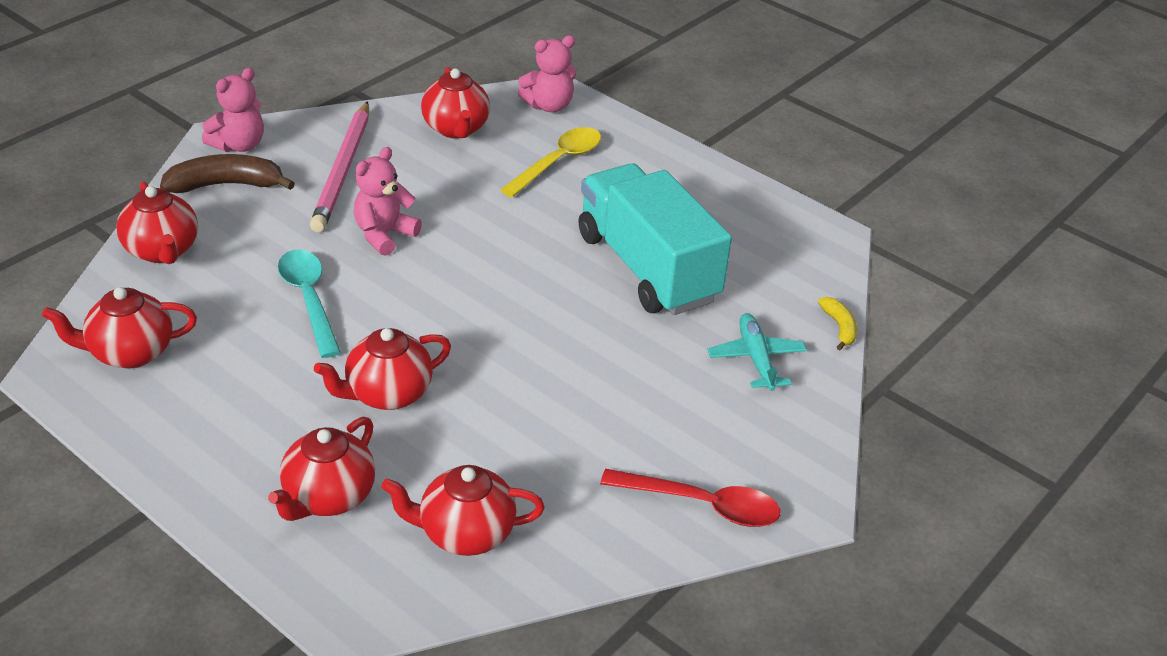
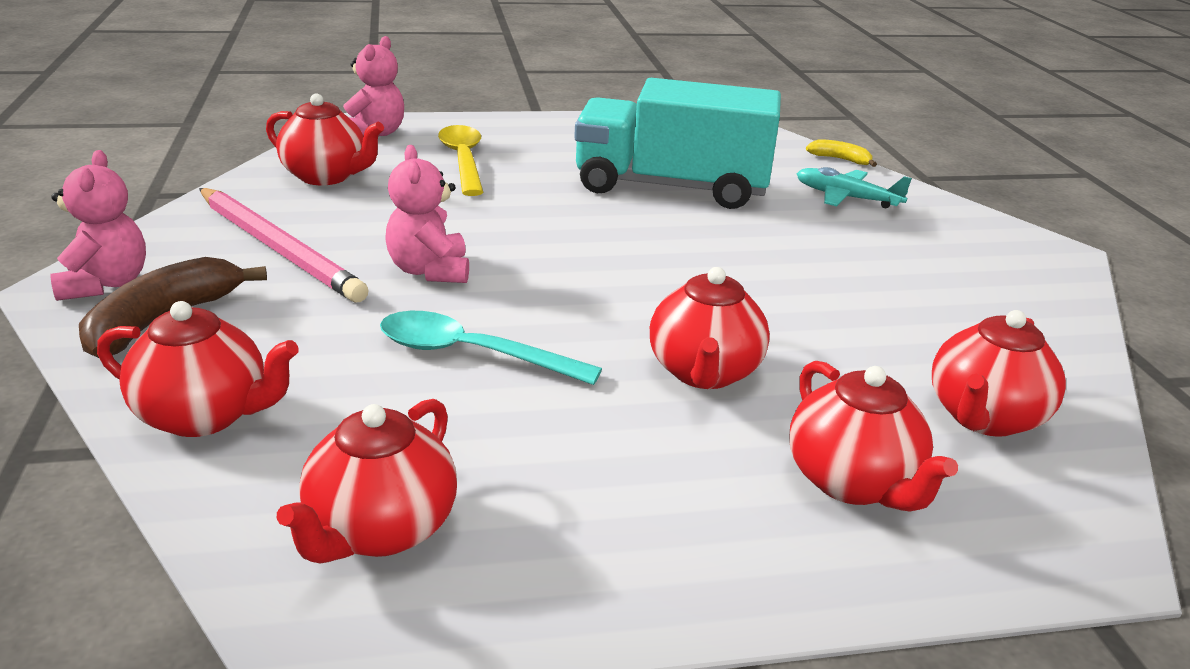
camera: 50 degrees left, 10 degrees down
(702, 505) = (1023, 288): red spoon -> none

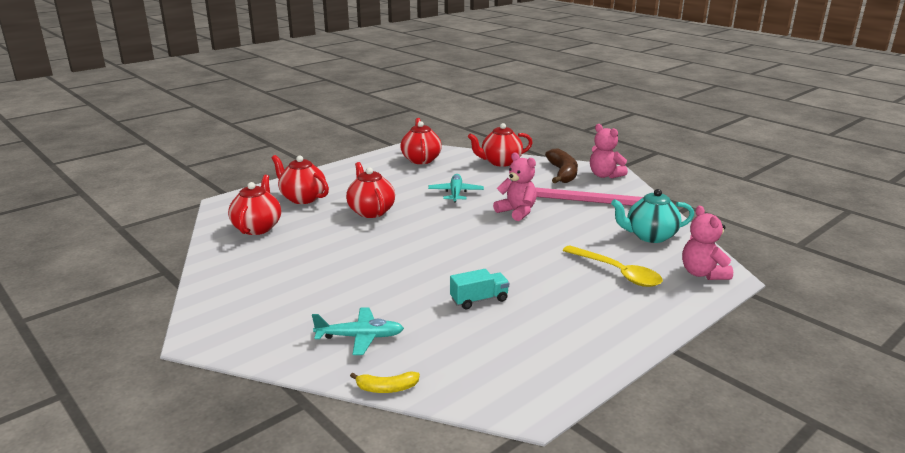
camera: 150 degrees right, 5 degrees down
(326, 176) = (650, 236): red teapot -> turquoise teapot
(471, 354) = (455, 193): turquoise spoon -> turquoise plane
(671, 187) = (479, 300): turquoise truck -> turquoise truck, size x0.40

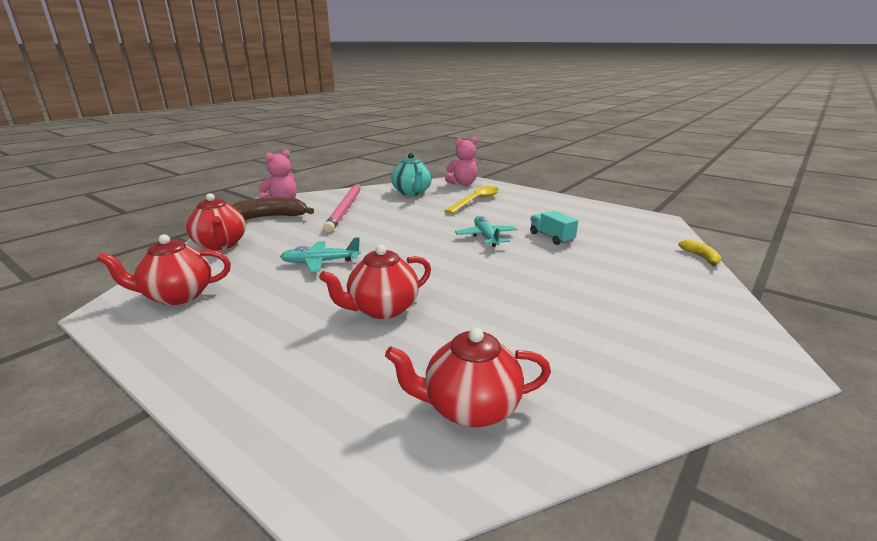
camera: 100 degrees left, 0 degrees up
(302, 198) = (332, 385): red teapot -> none
(359, 337) = (656, 275): turquoise plane -> turquoise plane (486, 237)
(517, 212) = (373, 232): pink teddy bear -> none

